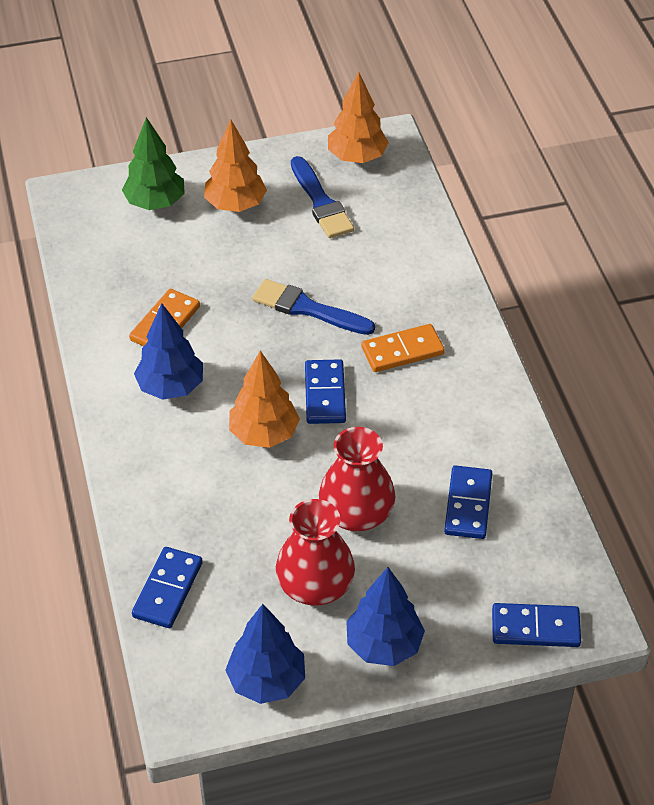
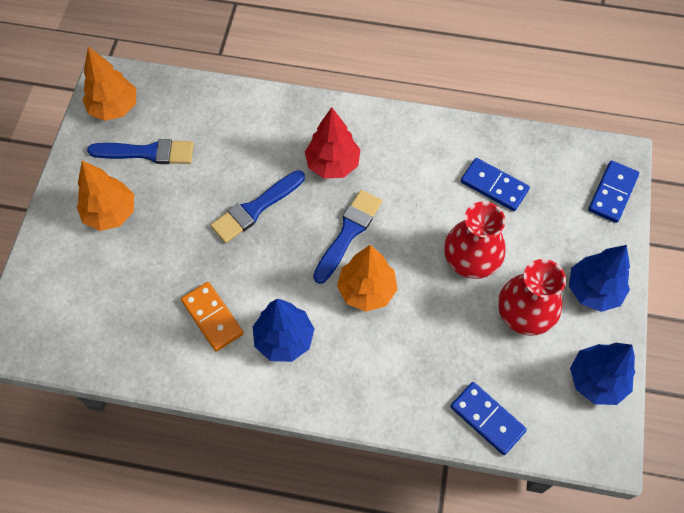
camera: 65 degrees left, 15 degrees up
(155, 203) = (68, 272): green tree -> none
(325, 394) = (348, 232): blue domino -> blue brush
(402, 351) = (332, 164): orange domino -> red tree

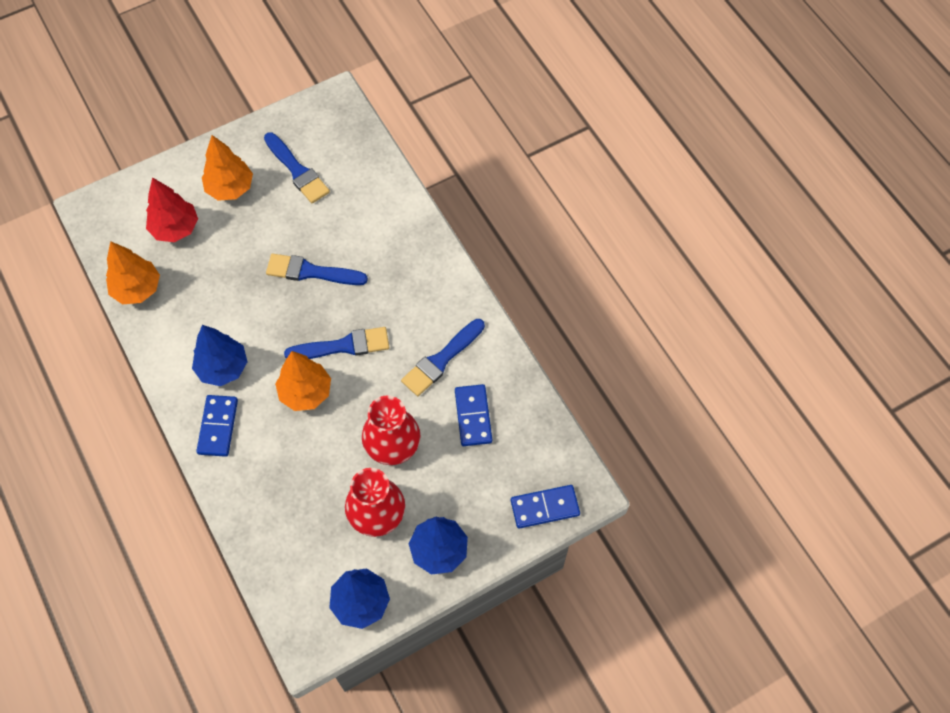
camera: 50 degrees right, 0 degrees up
(114, 108) = (315, 122): orange tree -> orange tree (137, 289)
(212, 317) = (203, 311): orange domino -> none
(332, 164) = (393, 293): red tree -> red tree (175, 229)
(425, 173) = (441, 360): none -> blue brush
(487, 419) = (267, 545): blue domino -> blue domino (218, 427)

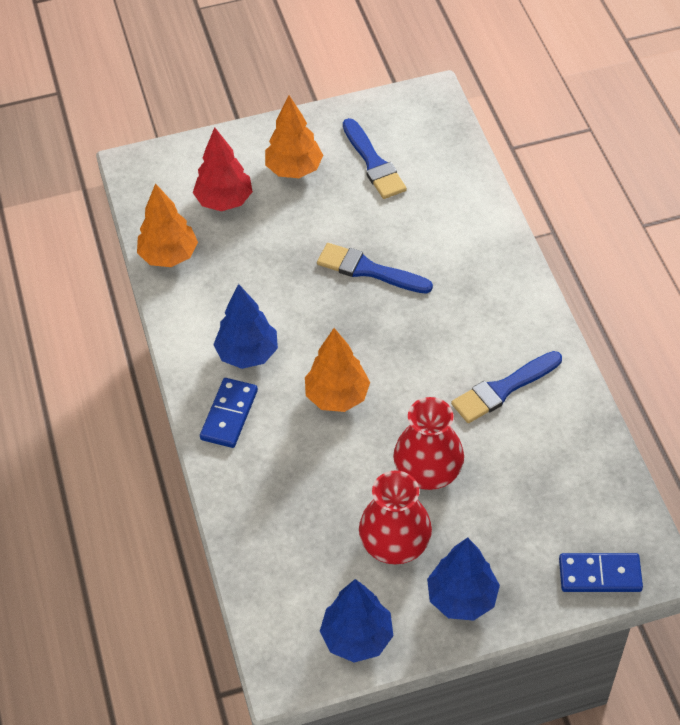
camera: 15 degrees right, 10 degrees down
(343, 346) = (391, 354): blue brush -> none
(473, 416) = (530, 457): blue domino -> none

